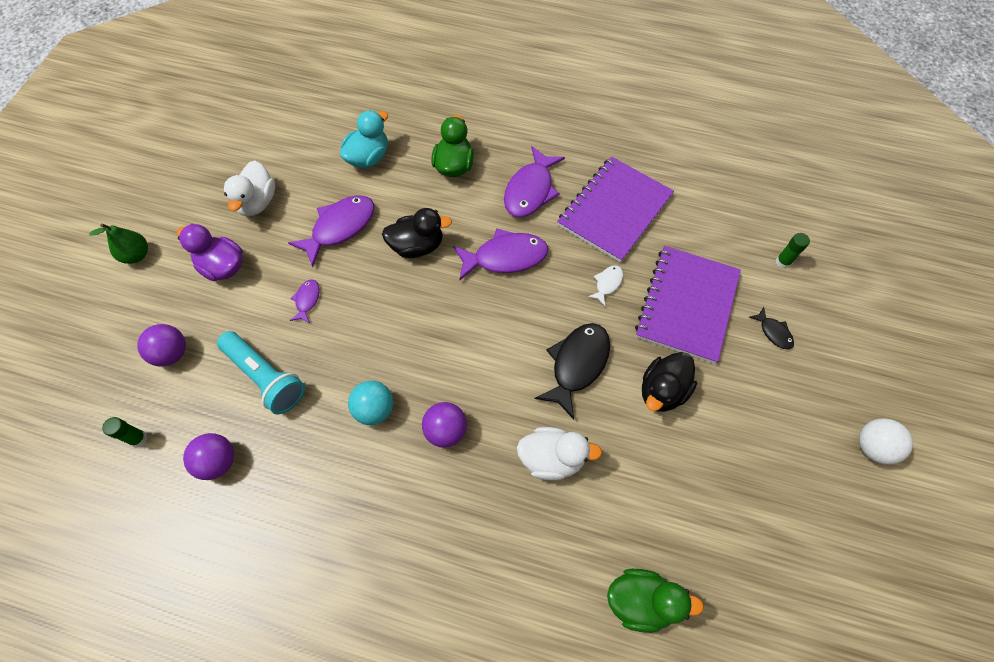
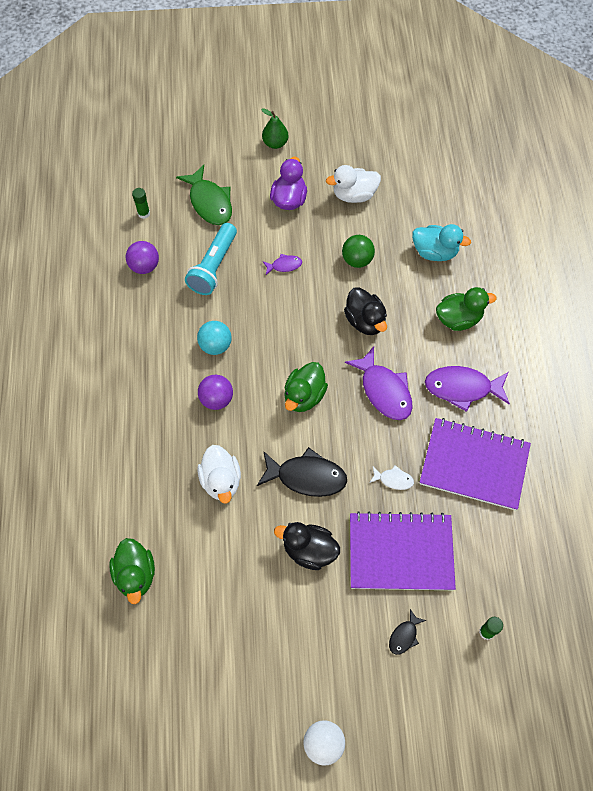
camera: 70 degrees right, 0 degrees up
(172, 353) = (209, 202): purple ball -> green fish
(340, 228) = (357, 260): purple fish -> green ball
(480, 335) = (304, 396): none -> green duck

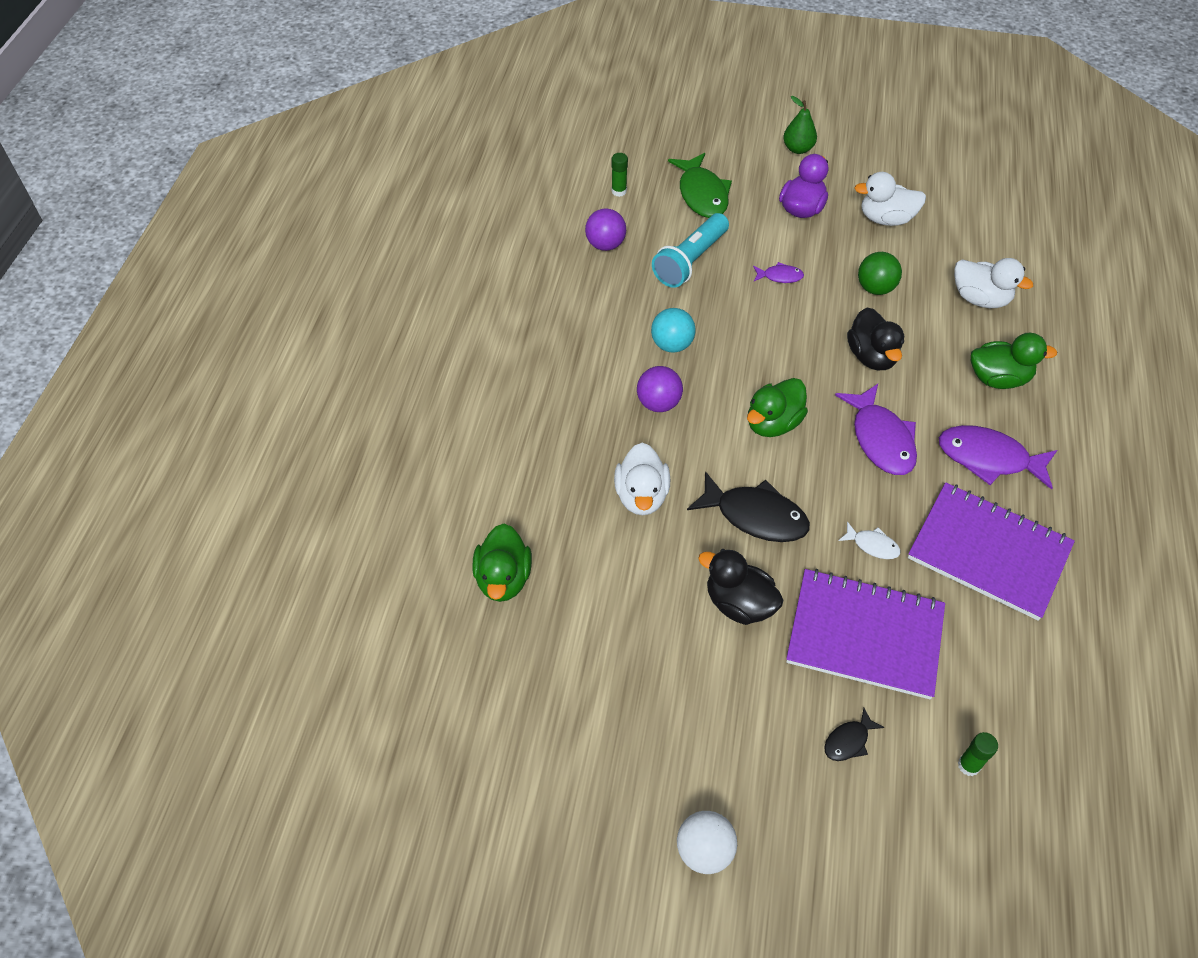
camera: 15 degrees right, 10 degrees down
(435, 252) = (980, 299): turquoise duck -> white duck

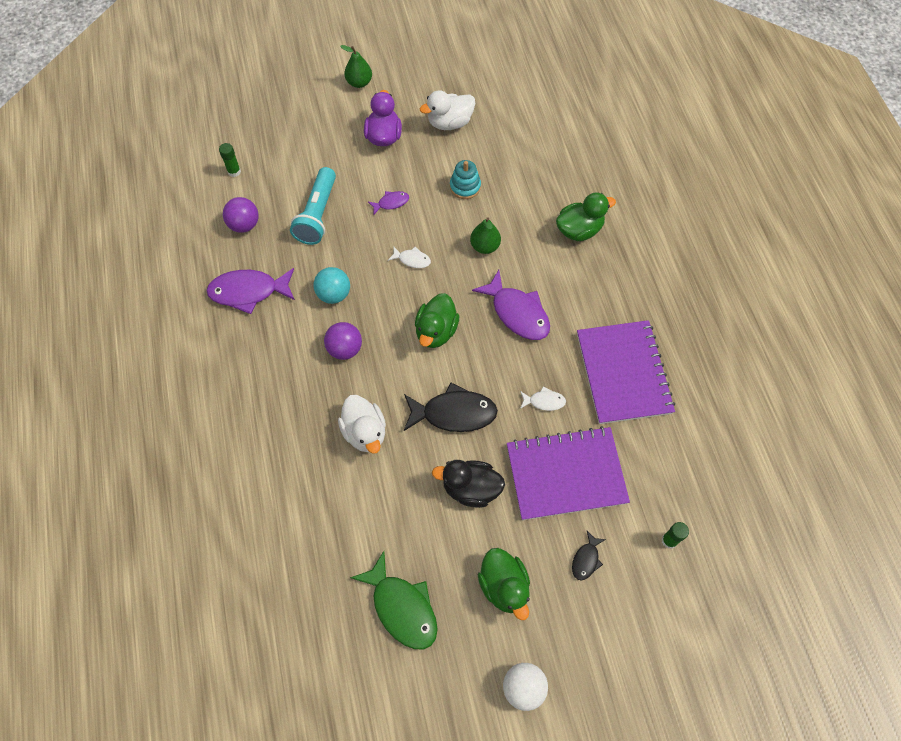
camera: 25 degrees left, 10 degrees up
(503, 578) = (291, 546): green duck -> green duck (504, 586)
(702, 194) = (301, 150): green fish -> green fish (402, 607)
(778, 341) = (412, 260): none -> white fish
(871, 356) = (485, 246): black duck -> green pear
(875, 288) = (465, 187): green ball -> turquoise stacking toy
(980, 299) = (542, 167): white duck -> none
(988, 458) = (596, 298): purple fish -> purple fish (248, 292)
(988, 552) = (623, 373): purple notebook -> purple notebook turned 75 degrees clockwise

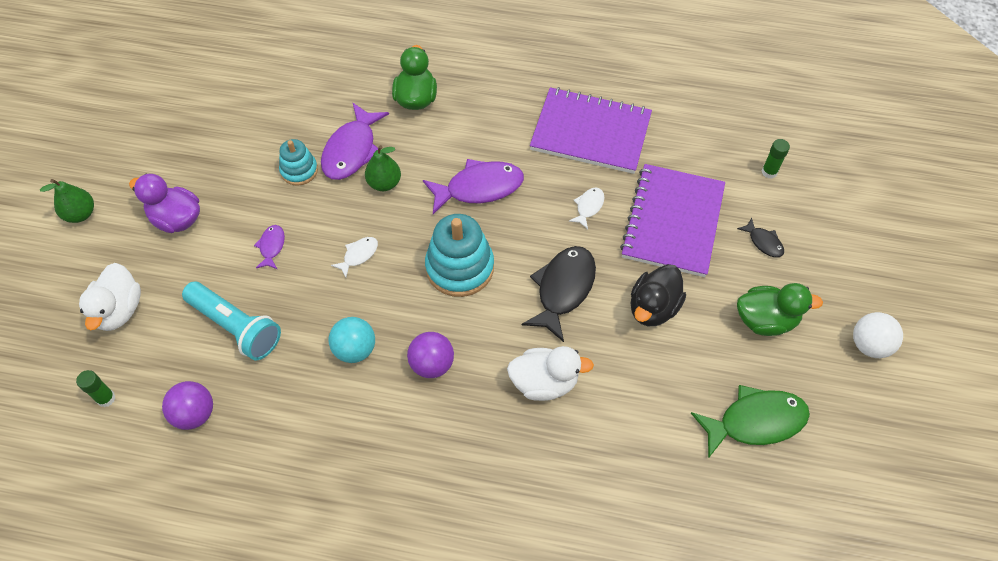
camera: 65 degrees left, 5 degrees down
(248, 292) = (294, 442): purple fish -> purple fish (352, 150)
(436, 331) = (460, 267): green duck -> turquoise stacking toy
(449, 123) = (206, 151): white duck -> white duck (119, 310)

